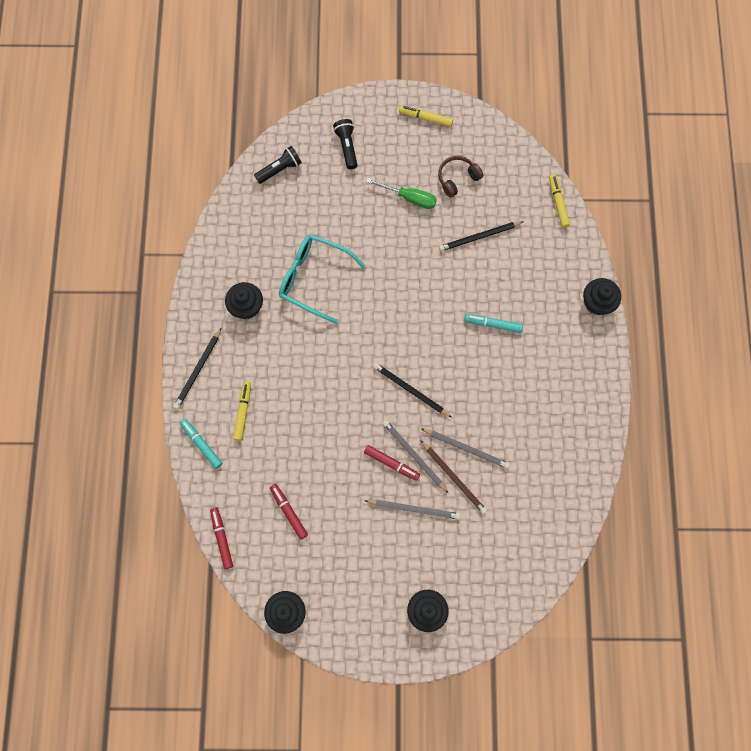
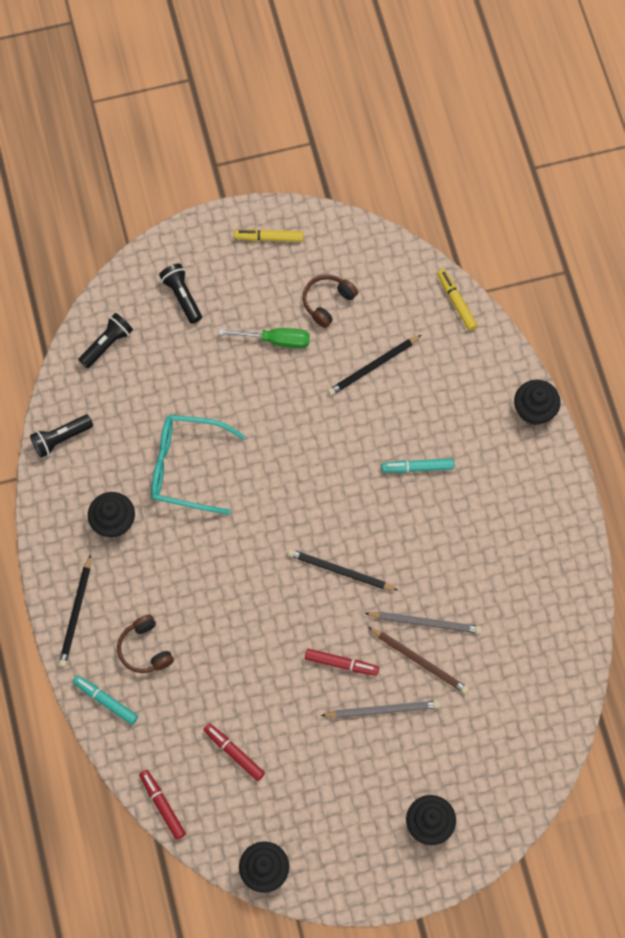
camera: 15 degrees left, 5 degrees down
(224, 232) = (61, 439): none -> black flashlight
(243, 412) = (145, 649): yellow marker -> brown headphones
(414, 455) = (365, 647): grey pencil -> none

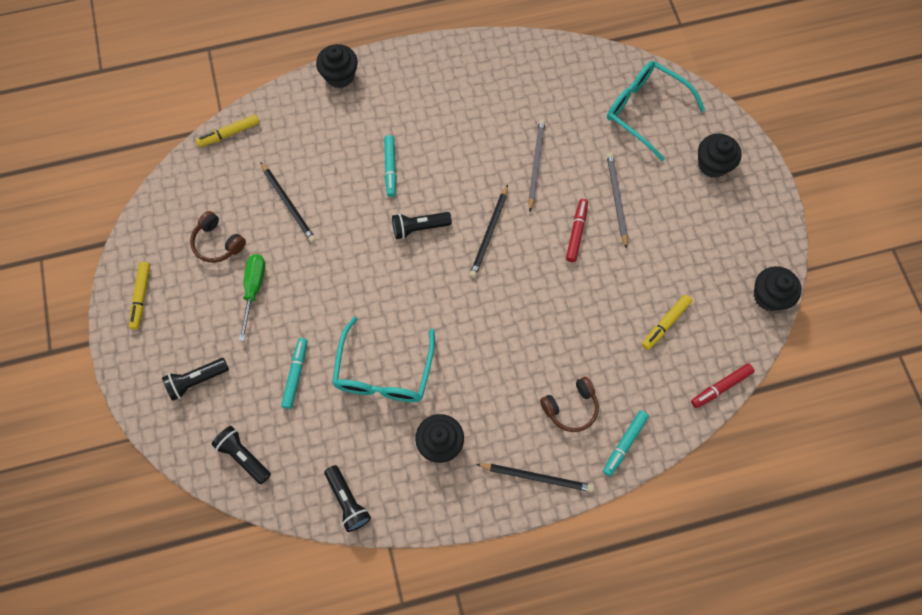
camera: 90 degrees left, 0 degrees up
(186, 385) = (295, 374): none -> turquoise marker
(234, 753) = (665, 323): red marker -> yellow marker
(346, 499) = (419, 228): none -> black flashlight
(420, 661) = (571, 169): brown pencil -> none
(499, 750) = (645, 111): none -> turquoise glasses

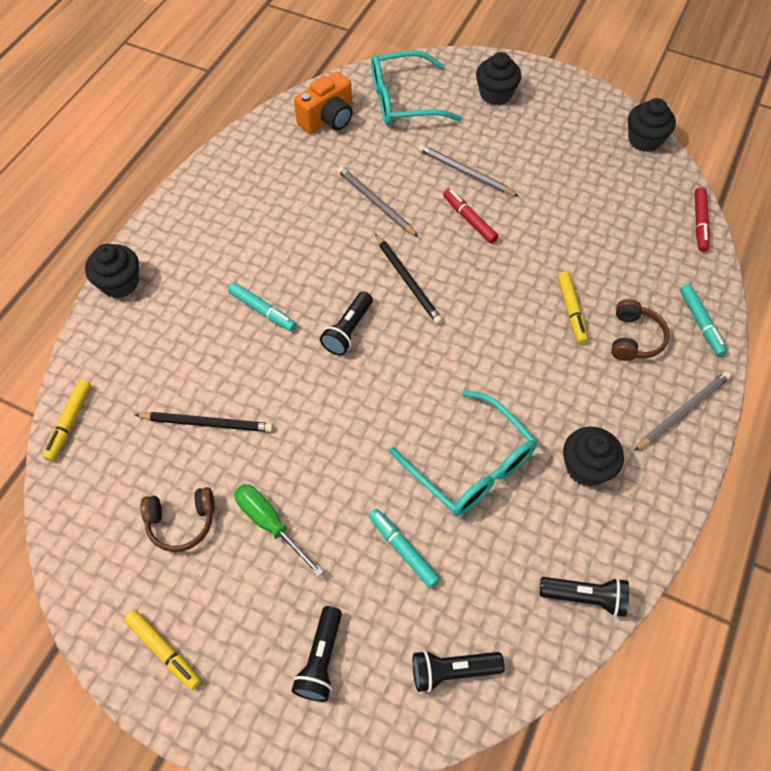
camera: 50 degrees left, 10 degrees down
(537, 477) = (683, 411): black pencil -> grey pencil
(580, 79) = (328, 119): none -> orange camera
(665, 323) = (611, 219): yellow marker -> yellow marker (571, 311)

